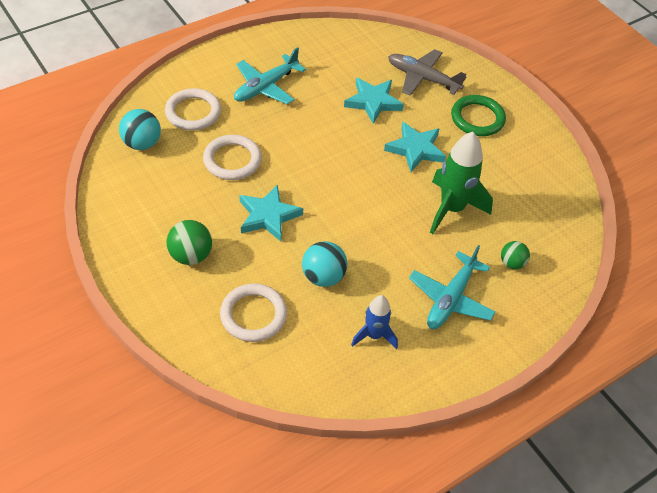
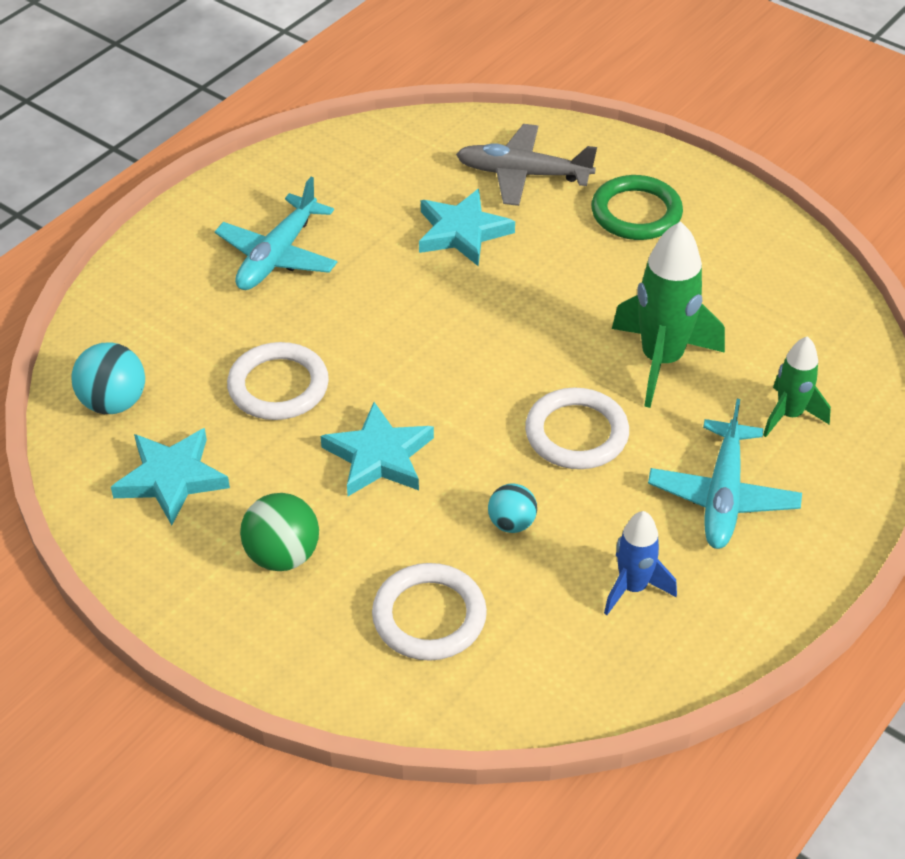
camera: 15 degrees left, 5 degrees down
(193, 112) = (176, 329): white ring -> white ring (576, 433)
(323, 277) = (511, 523): turquoise ball -> turquoise ball, size x0.65
(415, 149) = (563, 286): turquoise star -> turquoise star (171, 479)
(512, 263) = (789, 415): green ball -> green rocket

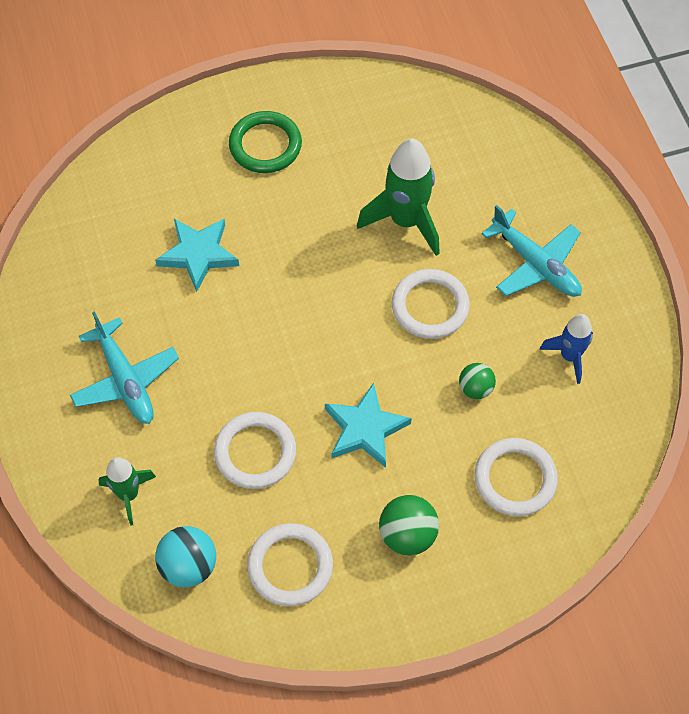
camera: 55 degrees left, 15 degrees up
(171, 479) = (290, 566): turquoise star -> white ring
(511, 523) = (475, 388): turquoise ball -> green ball
(523, 174) = (172, 183): grey plane -> none
(789, 415) = (500, 187): green rocket -> green rocket (129, 494)

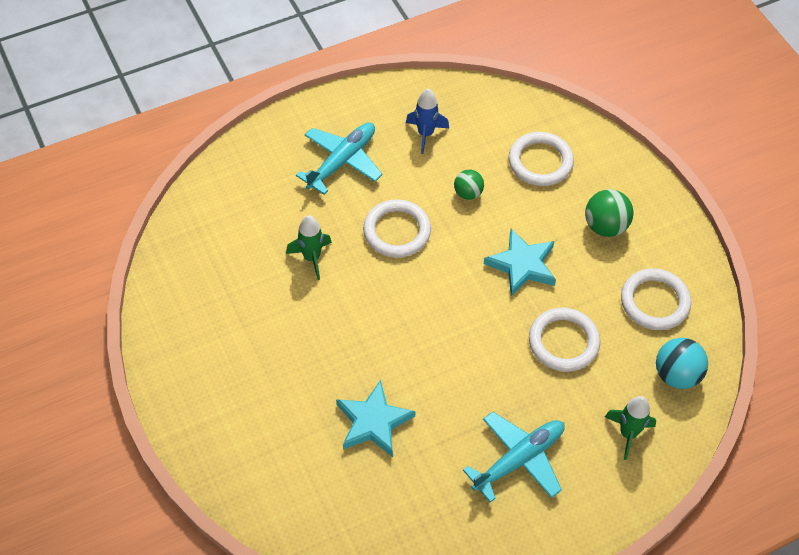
camera: 100 degrees left, 5 degrees down
(265, 145) = (238, 384): green ring -> none
(406, 221) = (312, 258): green rocket -> green rocket, size x0.59

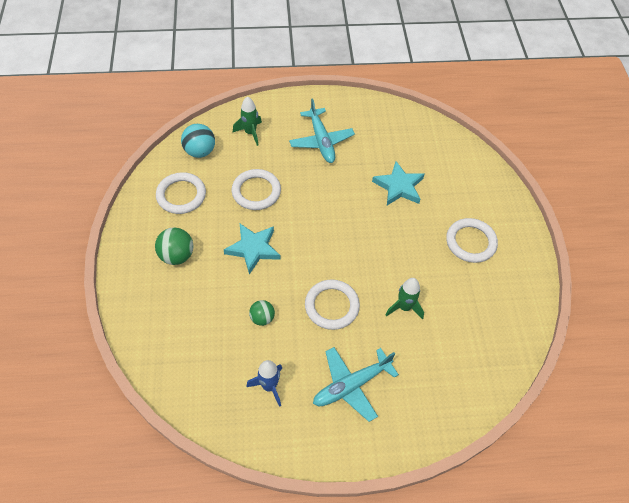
camera: 160 degrees left, 0 degrees up
(518, 460) = (321, 141): turquoise plane -> turquoise plane turned 90 degrees counterclockwise
(540, 162) = (190, 325): white ring -> white ring (470, 242)

